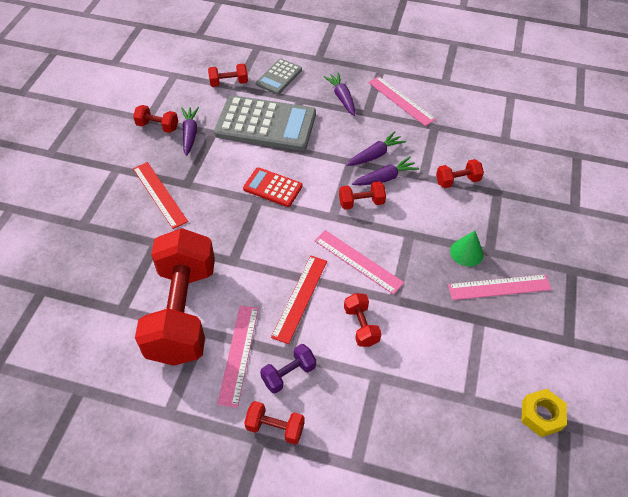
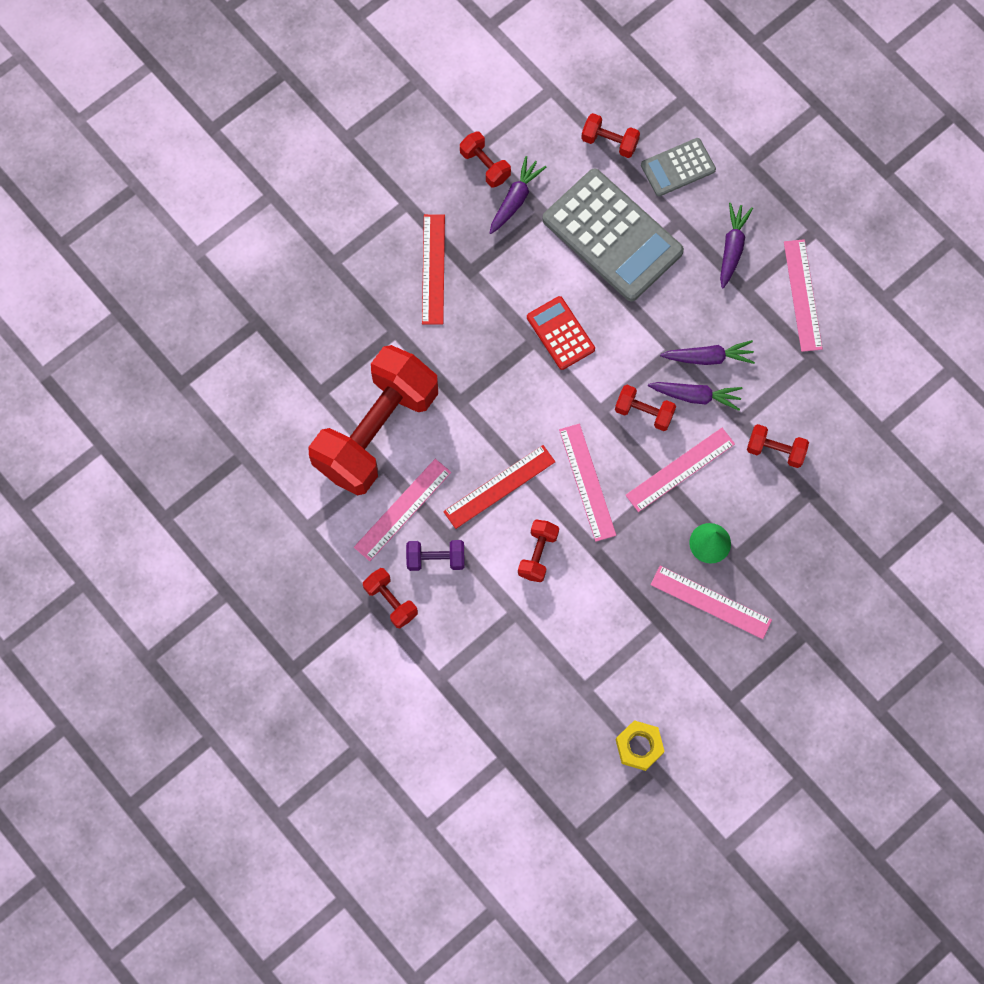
camera: 35 degrees right, 20 degrees up
(411, 221) = (680, 469): none -> pink ruler

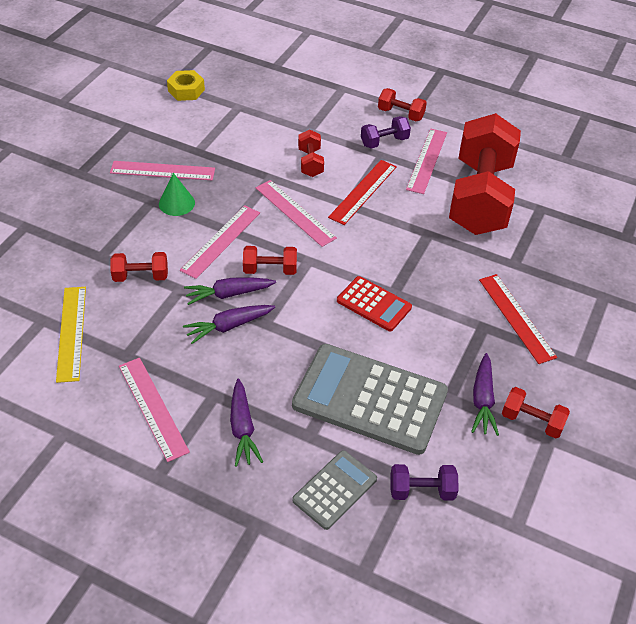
camera: 155 degrees right, 25 degrees down
(609, 142) = (421, 491): red dumbbell -> purple dumbbell
(857, 403) = (71, 333): none -> yellow ruler

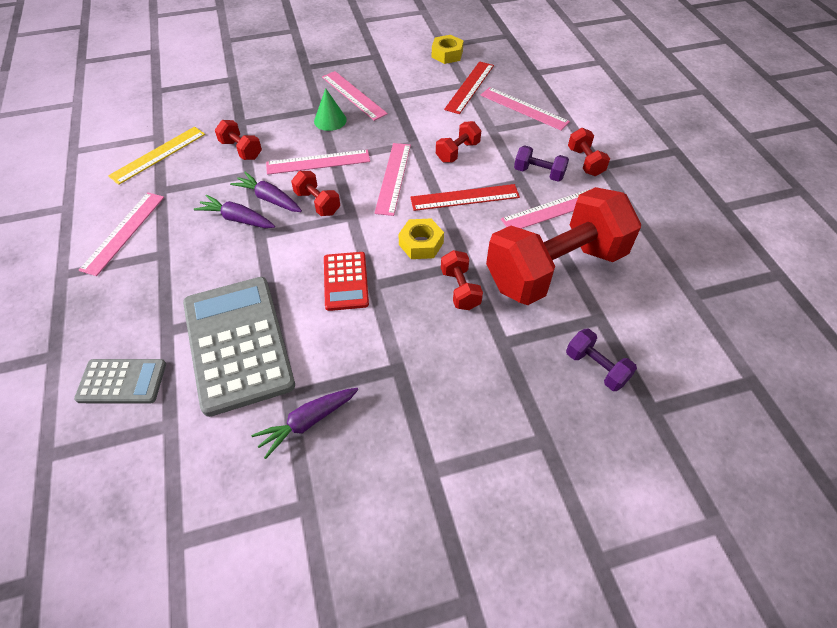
camera: 50 degrees right, 5 degrees up
(242, 428) = (142, 289): purple carrot -> none
(307, 100) = (524, 108): none -> pink ruler
(382, 243) = (421, 244): none -> yellow nut
(421, 491) = (164, 441): purple dumbbell -> purple dumbbell (596, 368)
(516, 317) = (435, 386): red ruler -> red ruler (469, 87)
(532, 421) = (316, 477): red dumbbell -> red dumbbell (460, 289)

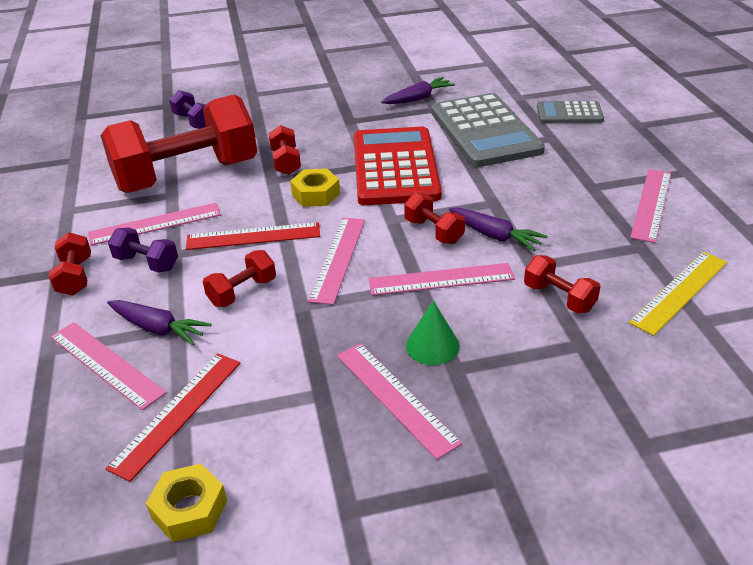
camera: 175 degrees left, 15 degrees down
(237, 219) = (526, 216): purple carrot -> purple carrot (158, 328)
(346, 281) = (395, 167): red calculator -> red calculator, size x1.91

